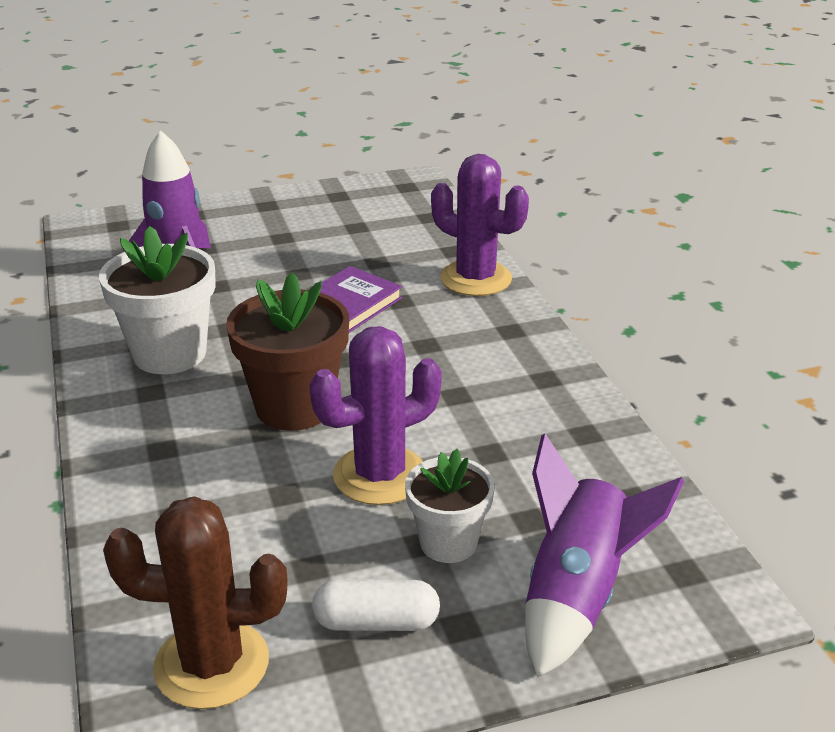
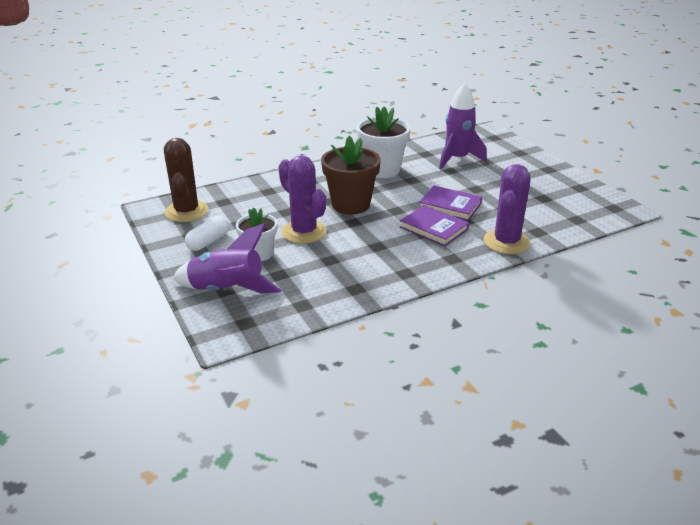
camera: 80 degrees right, 0 degrees up
(376, 622) = (208, 242): white capsule -> white capsule turned 45 degrees clockwise
(415, 332) = (433, 228): none -> purple book

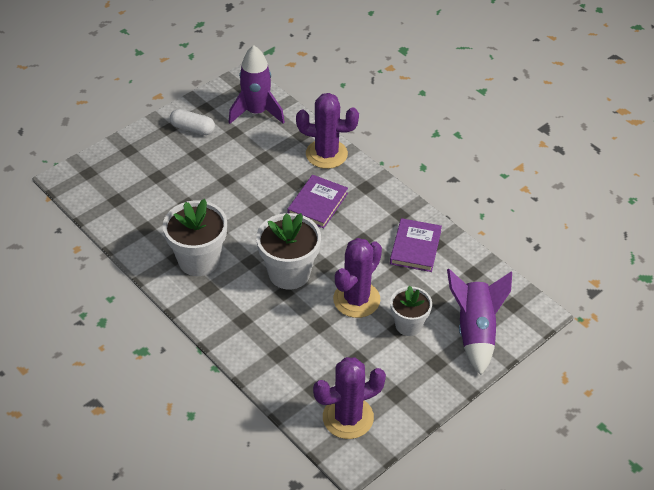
camera: 105 degrees left, 15 degrees up
(186, 211) = (348, 417): brown cactus -> purple cactus
(208, 242) = (402, 374): white capsule -> white capsule (193, 128)
(351, 205) = (289, 273): brown flower pot -> white flower pot
(450, 206) = (269, 196): purple book -> purple book (415, 247)
(457, 159) = (157, 199): purple rocket -> purple rocket (256, 112)

